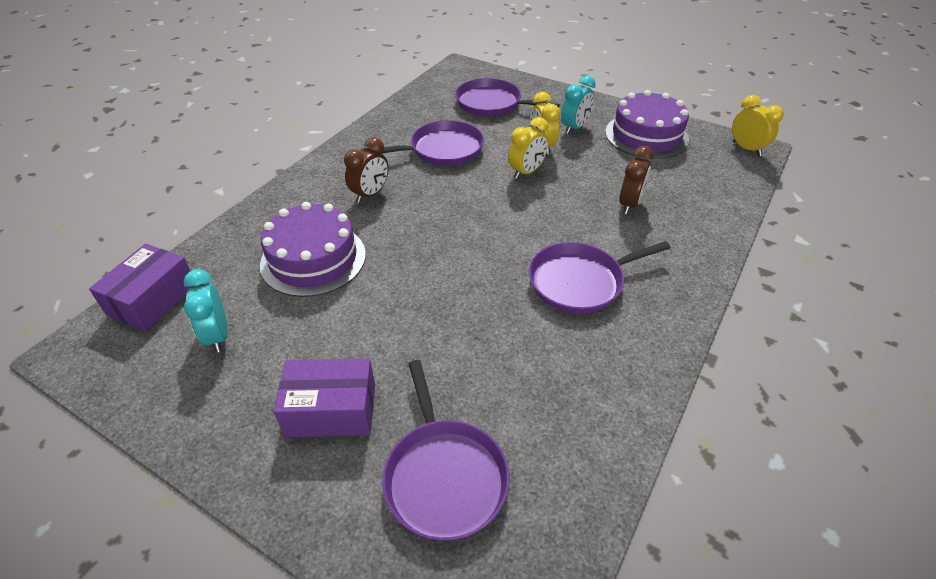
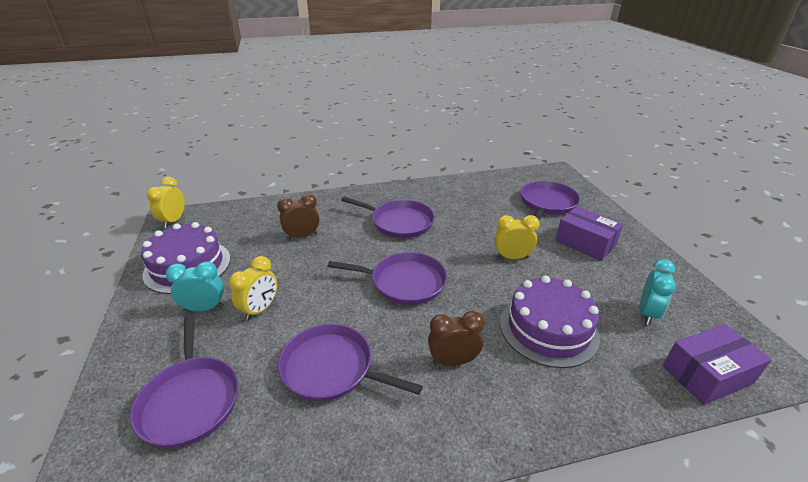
camera: 135 degrees left, 10 degrees down
(476, 223) = (404, 282): none -> purple pan
(526, 172) = (312, 296): yellow clock -> yellow clock (512, 257)

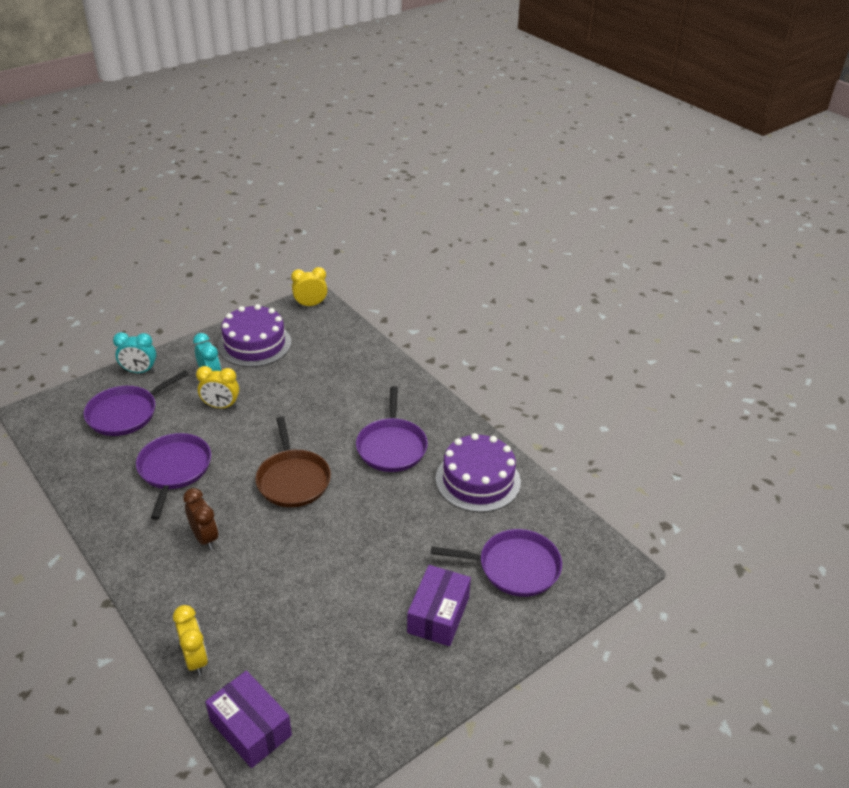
camera: 65 degrees right, 5 degrees up
(302, 236) = (329, 389): brown clock -> none
(404, 282) = (293, 479): purple pan -> brown pan
(512, 257) = (373, 551): yellow clock -> yellow clock (195, 659)
(548, 328) = (269, 597): purple cake -> purple cake (478, 480)
(647, 313) = (327, 679): turquoise clock -> turquoise clock (139, 371)

